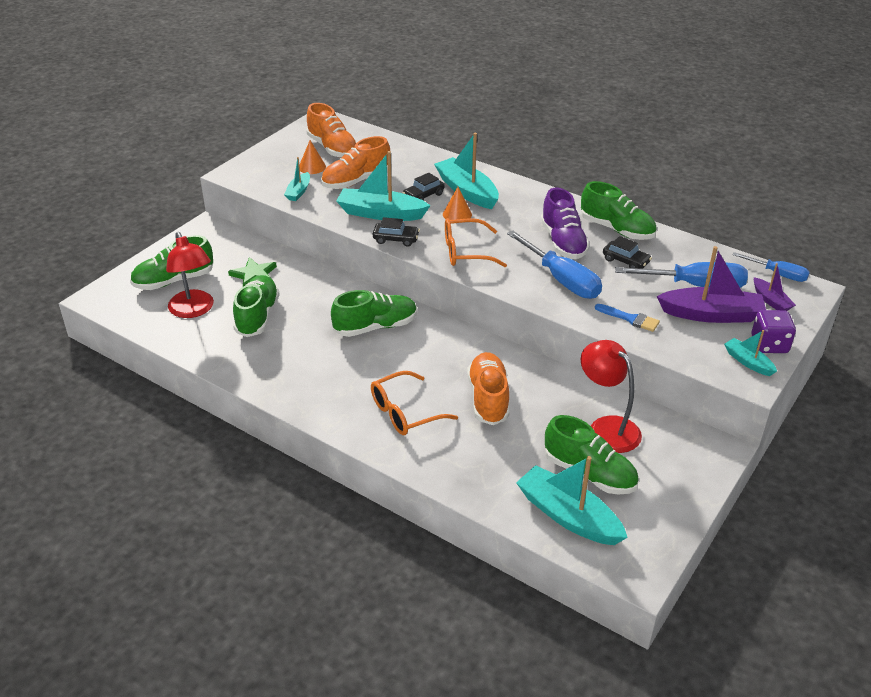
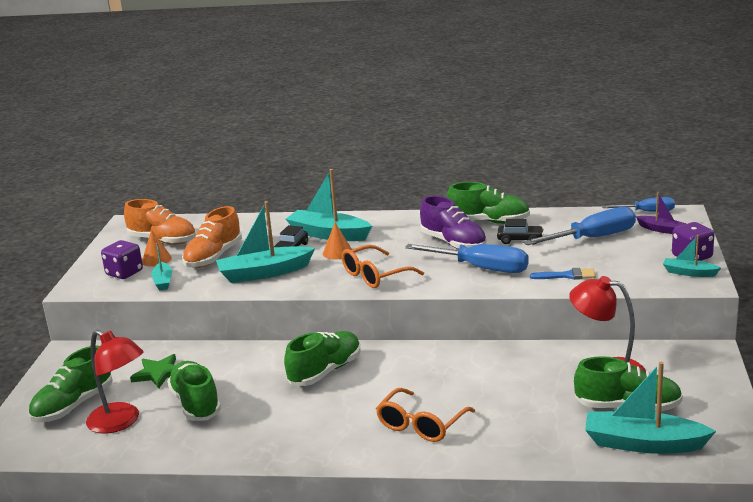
camera: 25 degrees left, 15 degrees down
(278, 172) = (124, 273): none -> purple dice
(396, 239) = (299, 287): black car -> none
(488, 398) = (486, 387): orange shoe -> none
(711, 314) = (627, 252): purple boat -> none

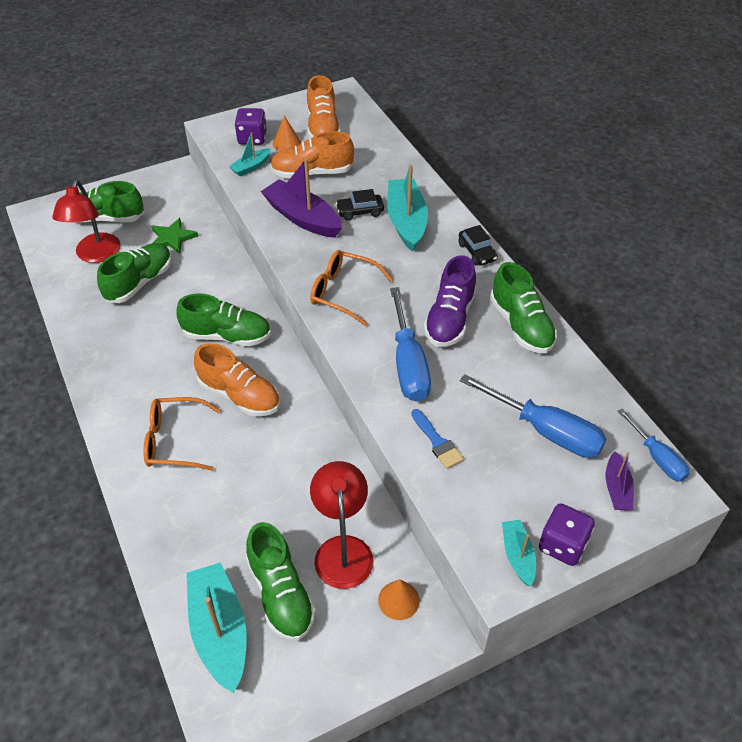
camera: 55 degrees right, 25 degrees up
(264, 273) = (302, 218): turquoise boat -> purple boat
(337, 252) = (373, 245): orange cone -> orange cone (398, 600)
(403, 381) = (240, 395): none -> orange shoe
(520, 240) = (496, 368): black car -> black car (477, 252)

